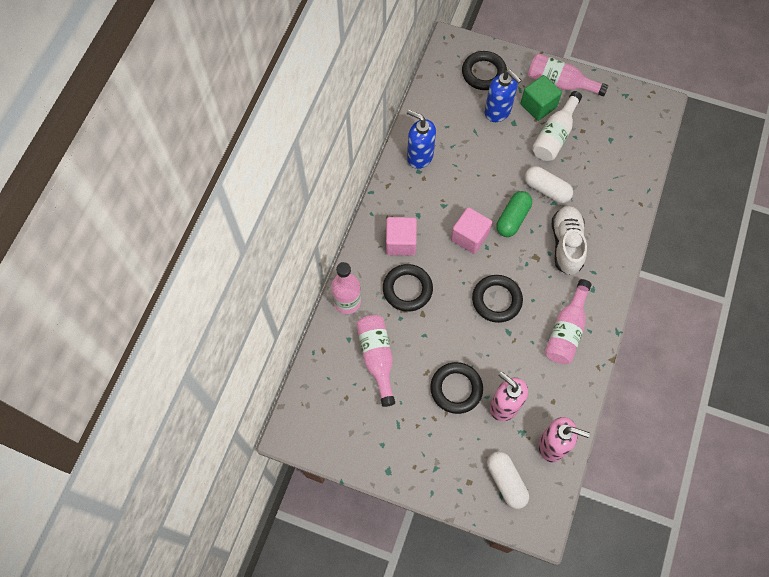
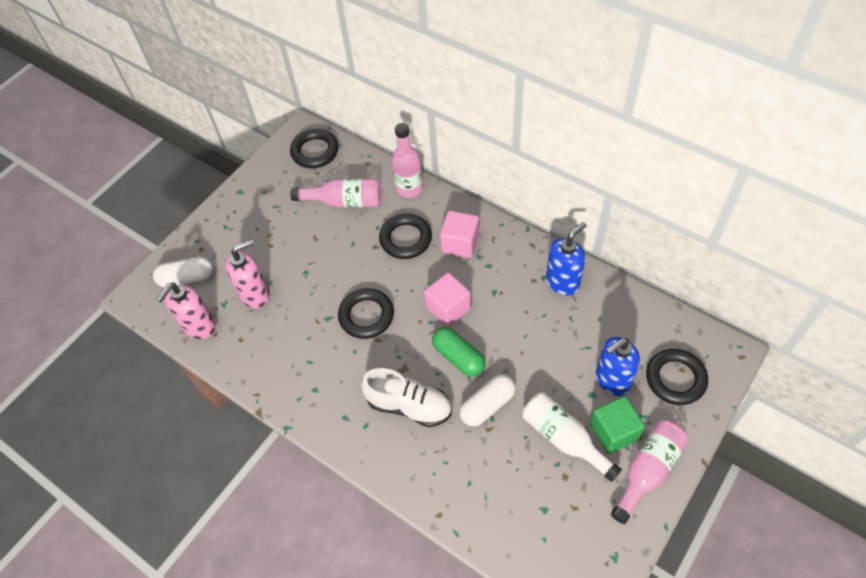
camera: 110 degrees right, 10 degrees down
(456, 389) = (289, 258): black ring -> black ring (315, 151)
(566, 330) = (308, 375): pink bottle -> none

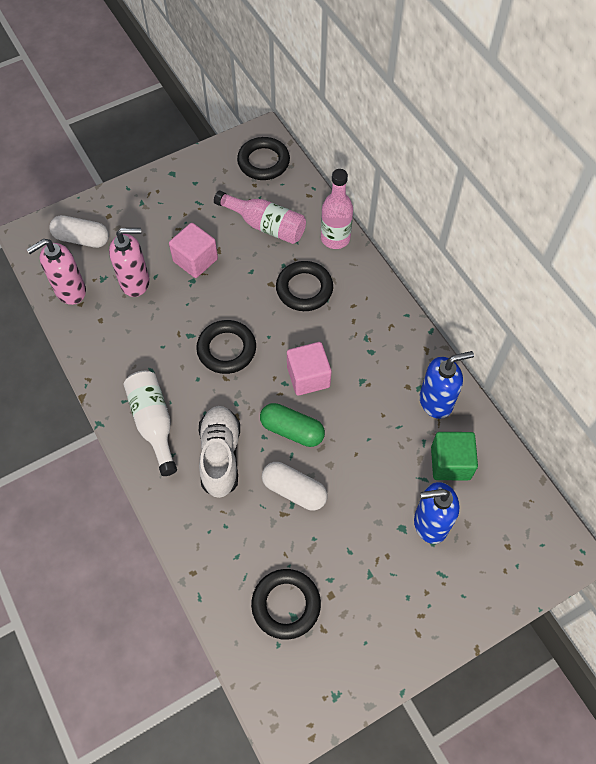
camera: 20 degrees right, 5 degrees up
(409, 406) = (220, 456): white shoe -> white shoe turned 135 degrees counterclockwise
(458, 357) = (292, 430): green capsule -> green capsule turned 45 degrees counterclockwise
(460, 243) = (355, 316): pink cube -> pink cube (195, 260)
(487, 405) = (294, 490): white capsule -> white capsule turned 45 degrees clockwise
(564, 438) = (350, 558): white bottle -> white bottle (154, 423)
(614, 431) = (403, 575): green cube -> green cube (450, 463)
(648, 471) = (415, 630): pink bottle -> none
(675, 379) = (495, 552): black ring -> black ring (286, 605)

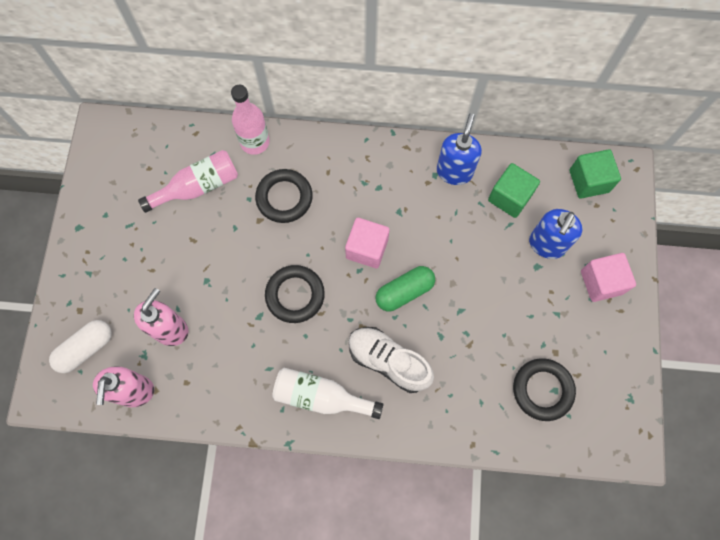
camera: 55 degrees left, 10 degrees up
(195, 260) = (188, 265): pink cube -> pink cube (601, 282)
(263, 162) = (131, 145): black ring -> none
(294, 490) = (456, 323): white capsule -> none
(526, 524) = (589, 181): none -> green cube

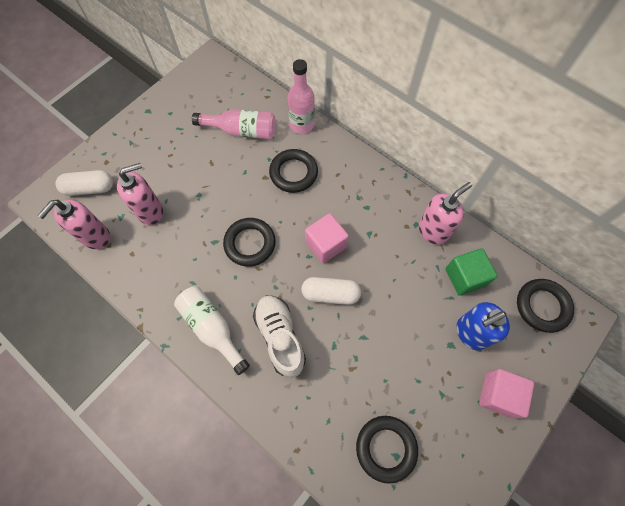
camera: 35 degrees right, 5 degrees down
(404, 292) = (330, 294): green capsule -> white capsule
(454, 171) = (433, 231): blue soap dispenser -> pink soap dispenser
(589, 181) = (542, 306): green cube -> black ring

